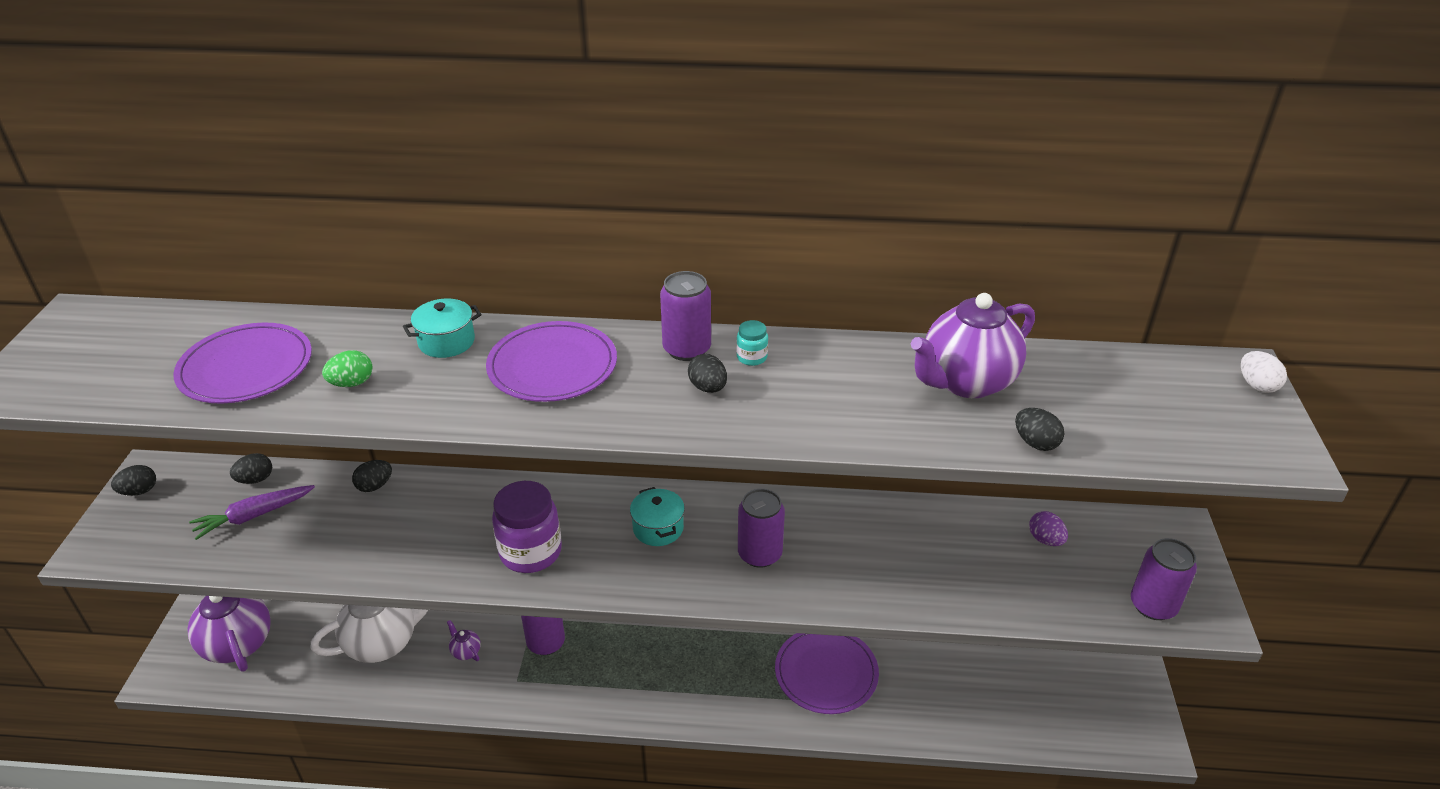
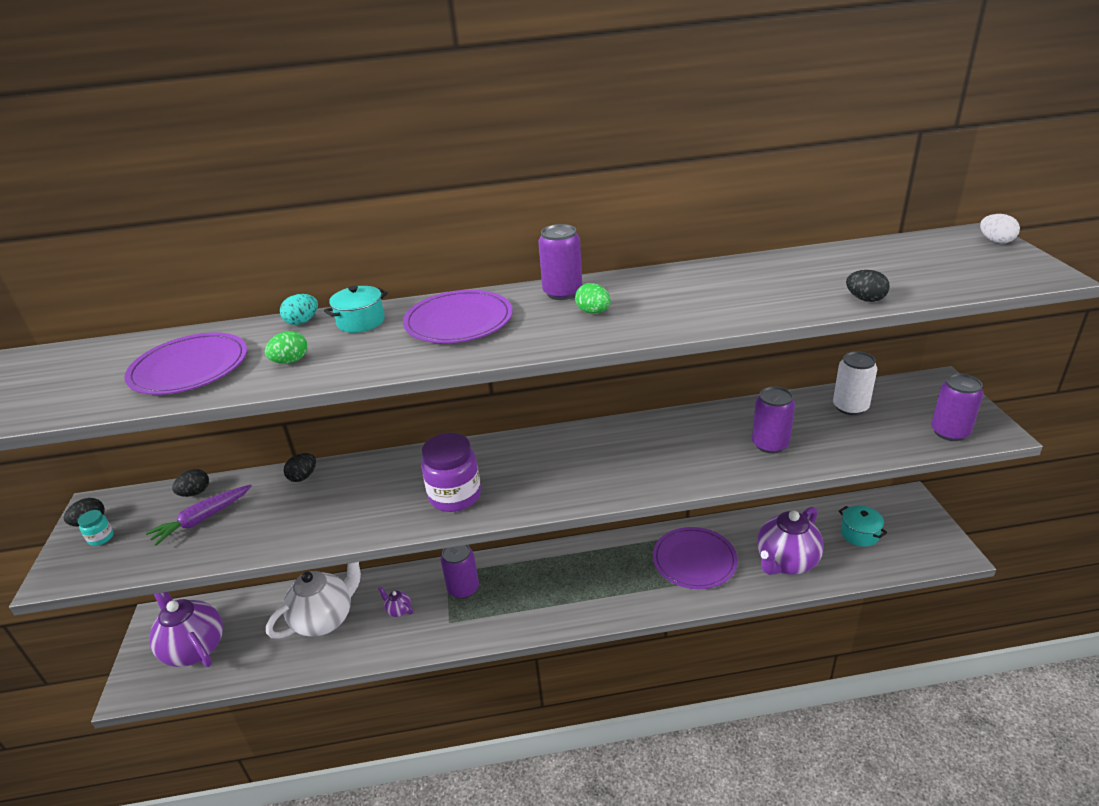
camera: 10 degrees left, 5 degrees down
(384, 326) = (302, 321): none -> turquoise egg
(658, 528) = (552, 459): turquoise pot -> turquoise pot (859, 534)
(708, 388) = (593, 312): black egg -> green egg
(752, 357) = (617, 289): turquoise jar -> turquoise jar (101, 538)
(759, 554) = (641, 459): purple can -> purple can (770, 444)
(966, 382) = (789, 275): purple teapot -> purple teapot (786, 562)
(1045, 540) = (850, 407): purple egg -> white can

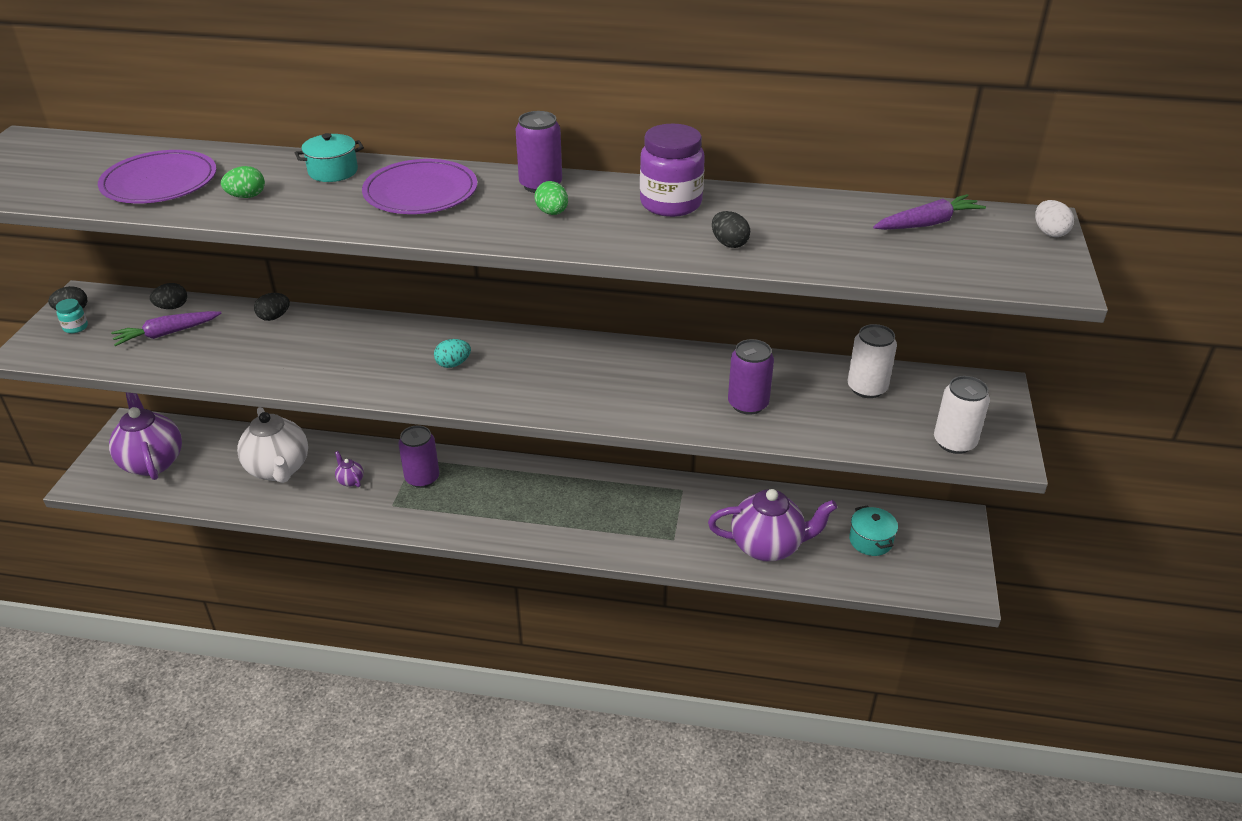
camera: 15 degrees right, 5 degrees up
(302, 321) = (282, 159): turquoise egg -> turquoise egg (453, 364)
(325, 619) = (279, 469): white teapot -> white teapot turned 90 degrees clockwise
(455, 496) = (401, 372): purple jar -> purple jar (670, 204)
(694, 560) = (671, 517): purple plate -> none
(786, 562) = (768, 546): purple teapot -> purple teapot turned 150 degrees counterclockwise
(865, 299) = (832, 264): black egg -> black egg (729, 243)
(902, 254) = (928, 223): none -> purple carrot
(949, 432) = (954, 442): purple can -> white can

